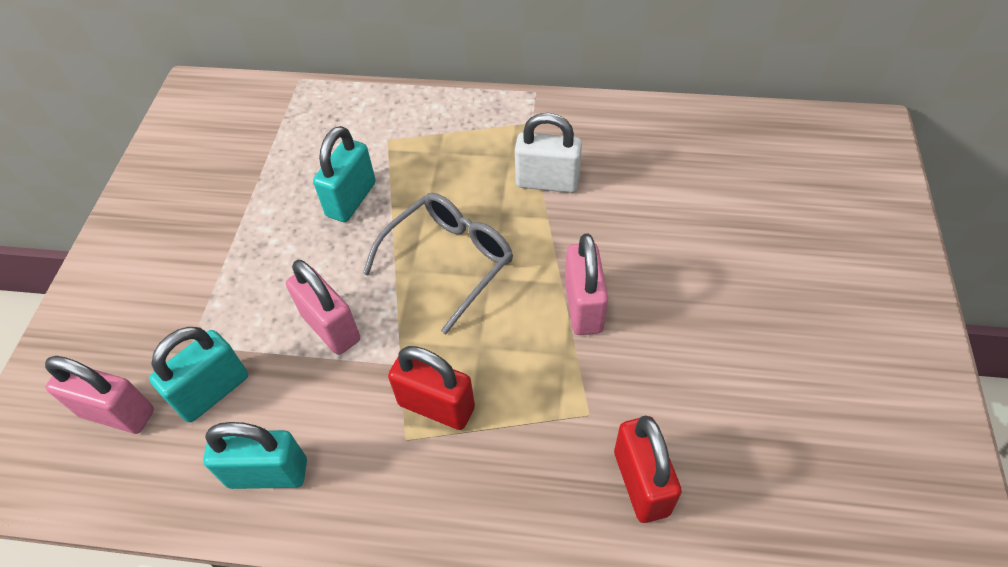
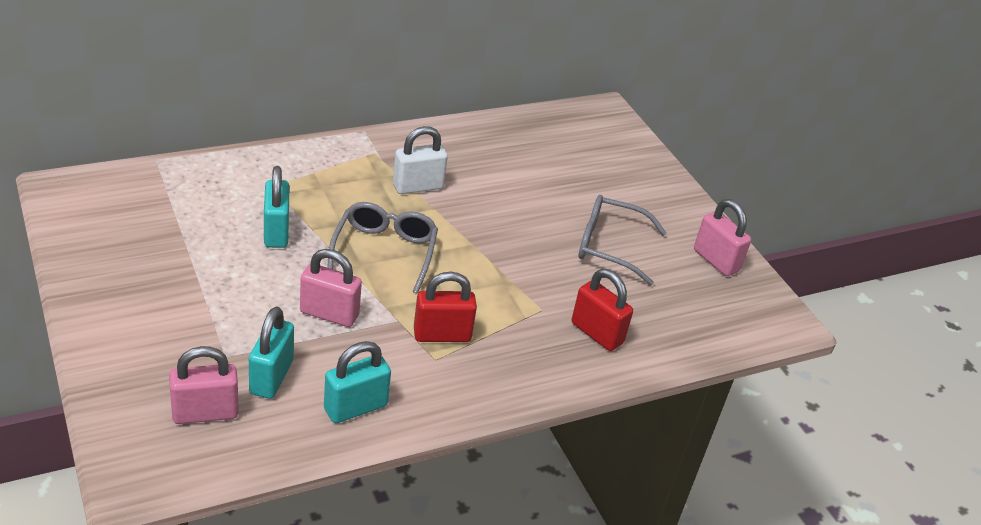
camera: 40 degrees left, 15 degrees down
(583, 306) = (496, 253): pink padlock -> pink padlock (716, 260)
(746, 345) = (609, 246): none -> grey glasses

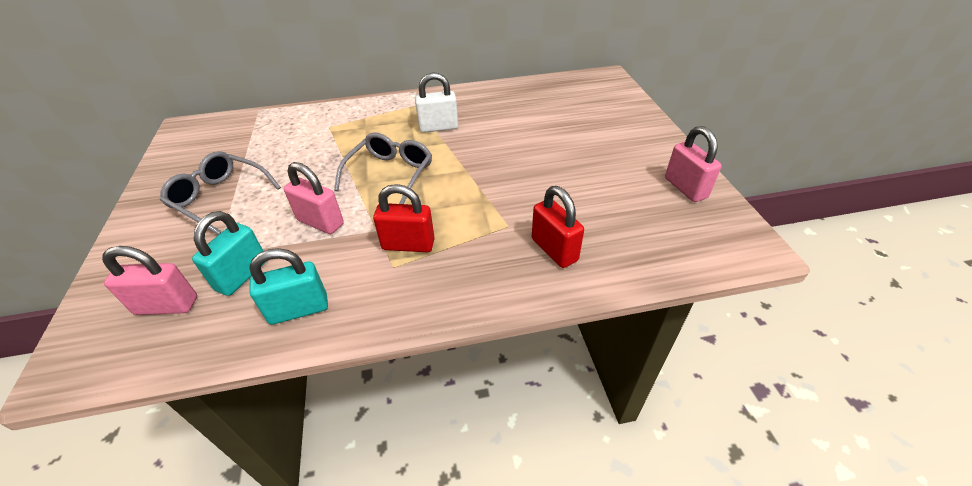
camera: 20 degrees right, 5 degrees up
(276, 232) = (313, 158): turquoise padlock -> none
(609, 246) = (585, 174): grey glasses -> grey glasses (220, 198)

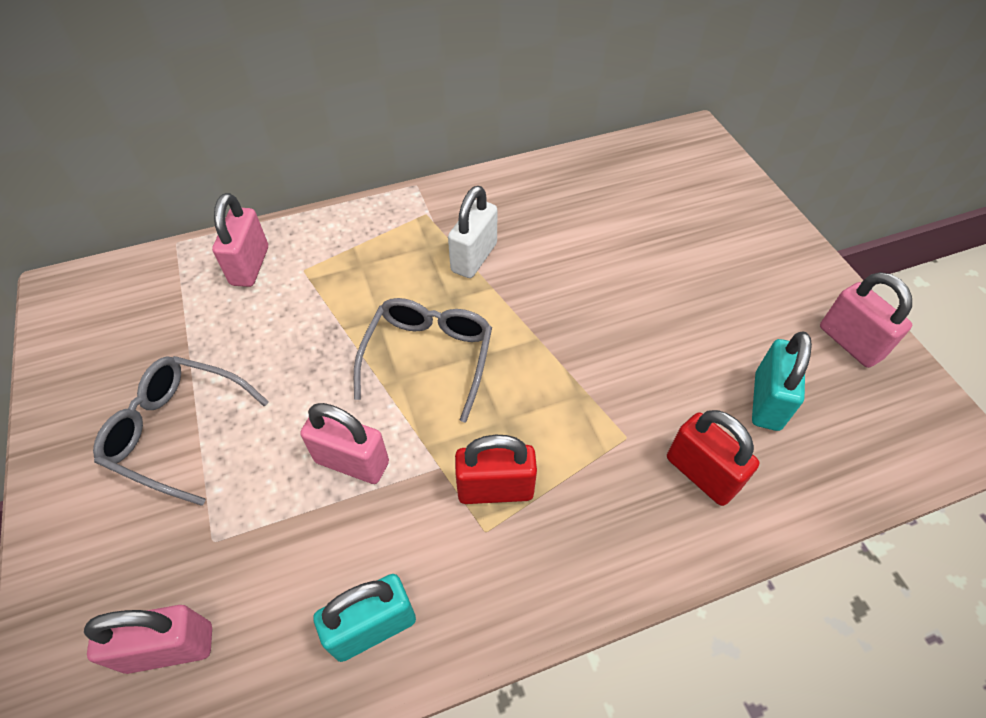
camera: 10 degrees left, 10 degrees up
(242, 275) = (266, 576): turquoise padlock -> turquoise padlock (767, 401)
(297, 123) = (250, 266): none -> pink padlock
(438, 127) = (474, 257): white padlock -> white padlock turned 45 degrees counterclockwise

